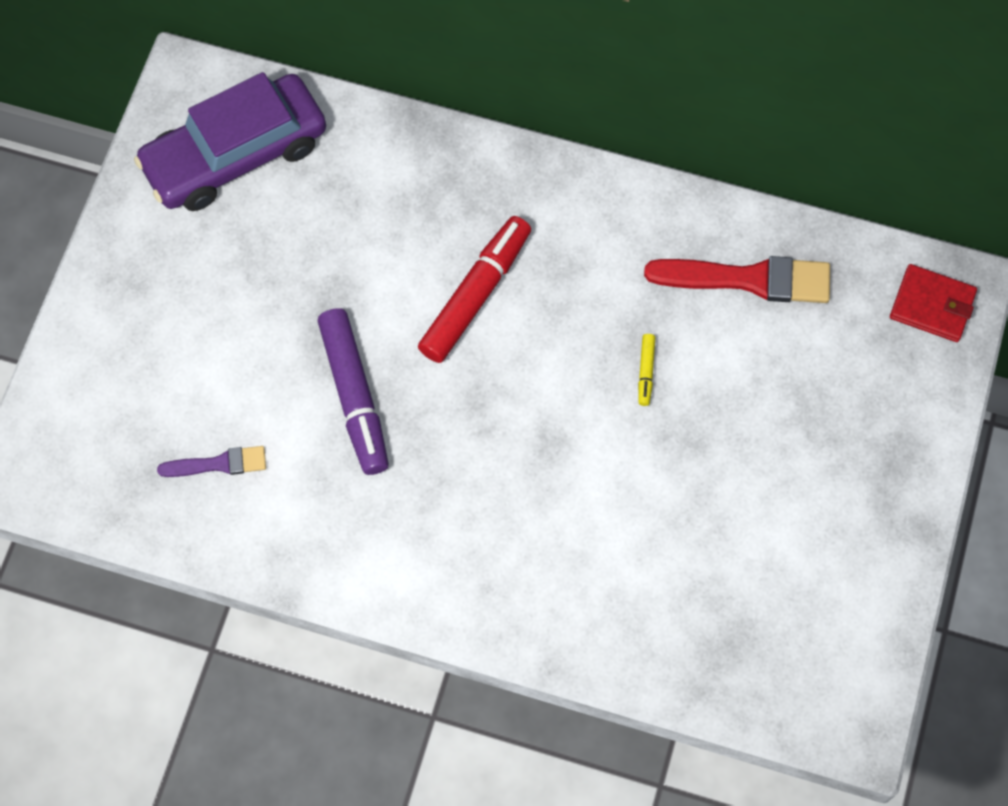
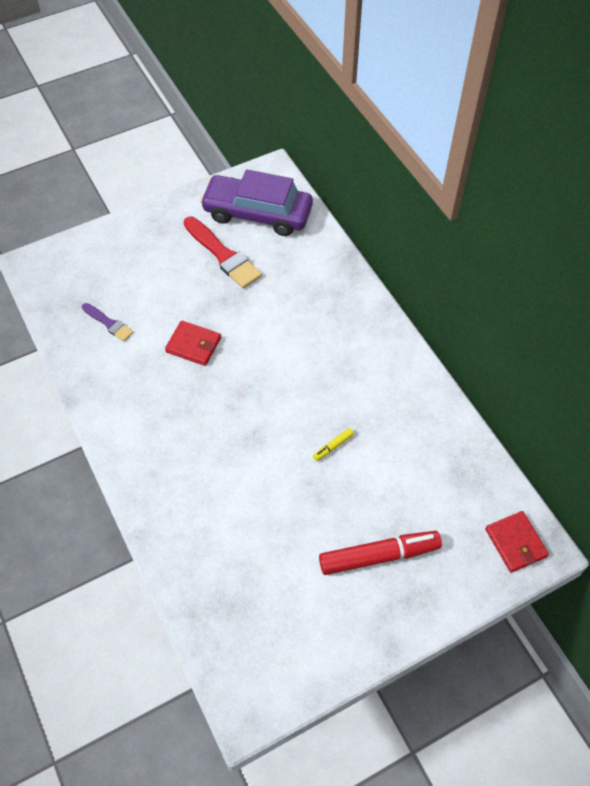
camera: 45 degrees right, 10 degrees down
(354, 396) = (193, 345): purple marker -> red wallet
(475, 295) = (293, 348): red marker -> red marker (379, 556)
(748, 279) = (430, 448): red brush -> red brush (223, 255)

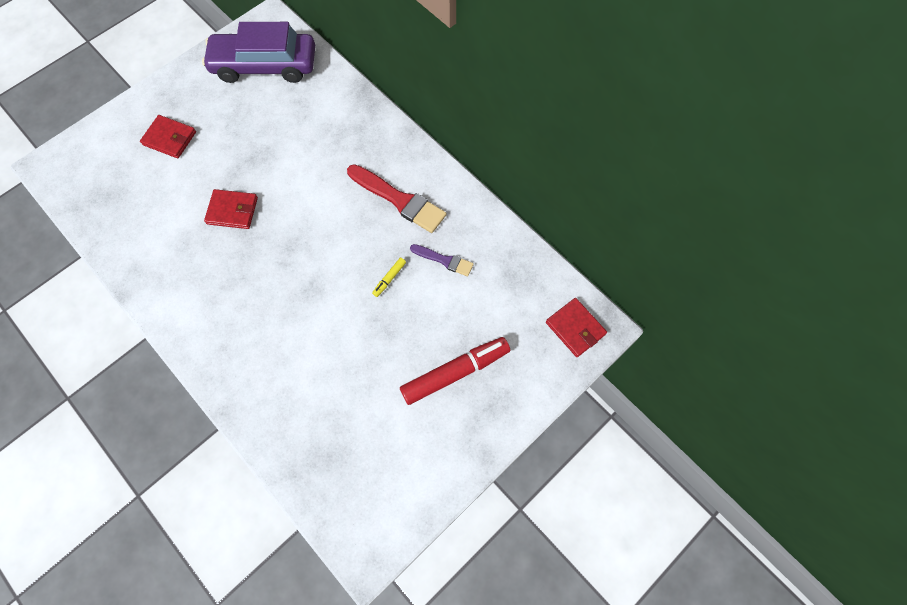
camera: 15 degrees left, 10 degrees up
(109, 323) = (143, 208): purple brush -> purple brush (444, 260)
(150, 263) = (170, 138): none -> red wallet
(223, 255) = (240, 114): red brush -> red brush (399, 200)

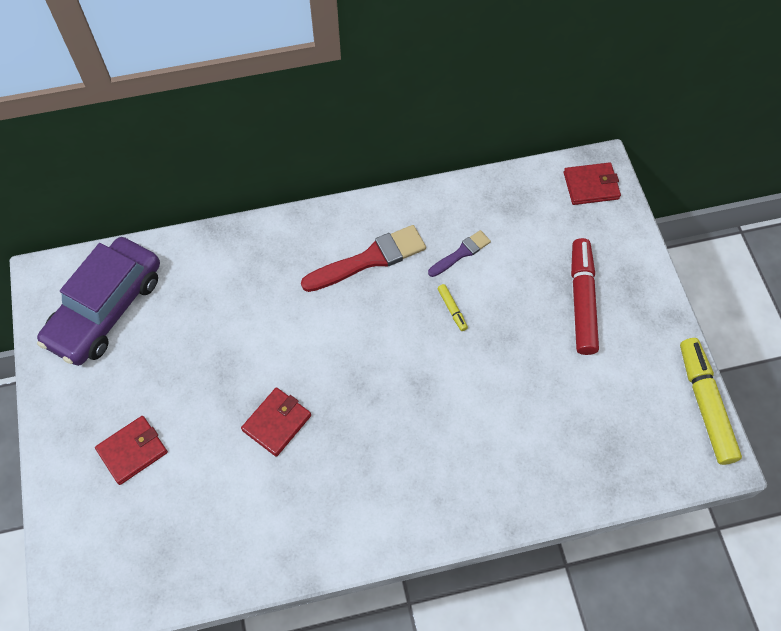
camera: 60 degrees left, 5 degrees down
(412, 519) = (705, 404): none -> yellow marker

